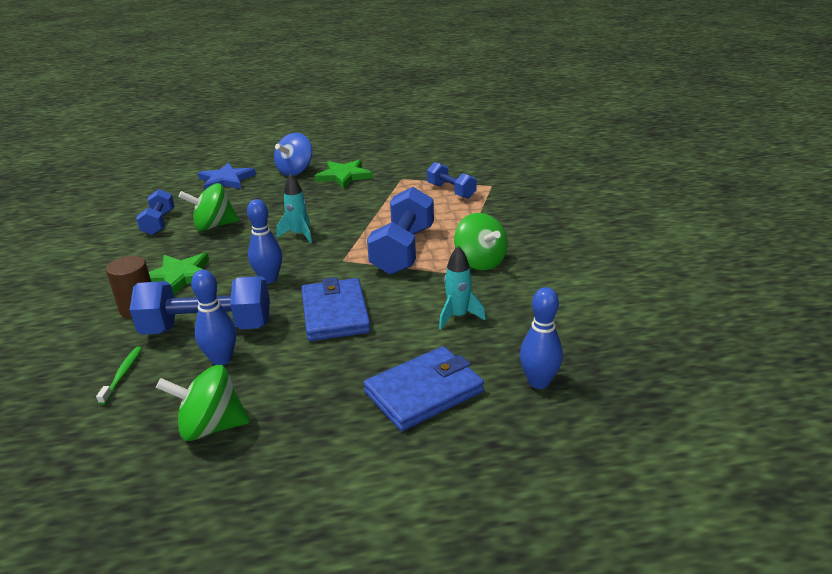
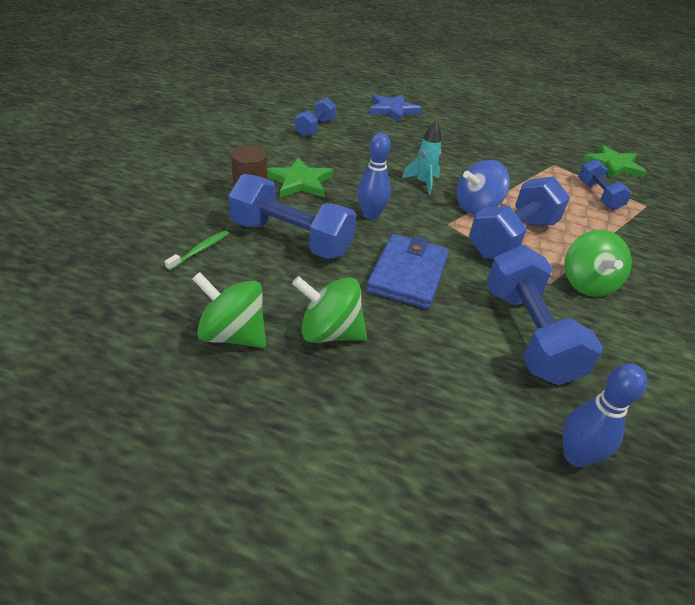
camera: 25 degrees right, 10 degrees up
(214, 226) = (356, 147): green spinning top -> green spinning top (329, 332)
(221, 359) = (283, 273): blue bowling pin -> none
(295, 171) = (457, 122): blue spinning top -> blue spinning top (477, 207)
(344, 176) = (499, 142): green star -> green star (613, 165)
(424, 392) = (443, 401): blue wallet -> none
(458, 316) = (527, 334): turquoise rocket -> blue dumbbell

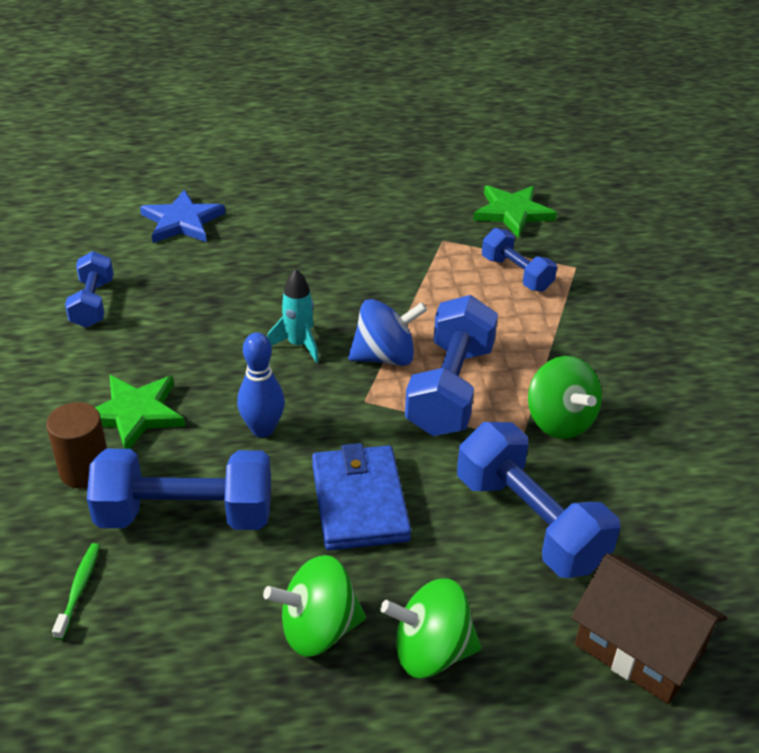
camera: 25 degrees left, 0 degrees up
(233, 334) = (208, 689): green spinning top -> green spinning top (431, 651)
(477, 207) = (385, 357): blue spinning top -> blue spinning top turned 135 degrees counterclockwise
(575, 455) = (639, 648): blue bowling pin -> brown house

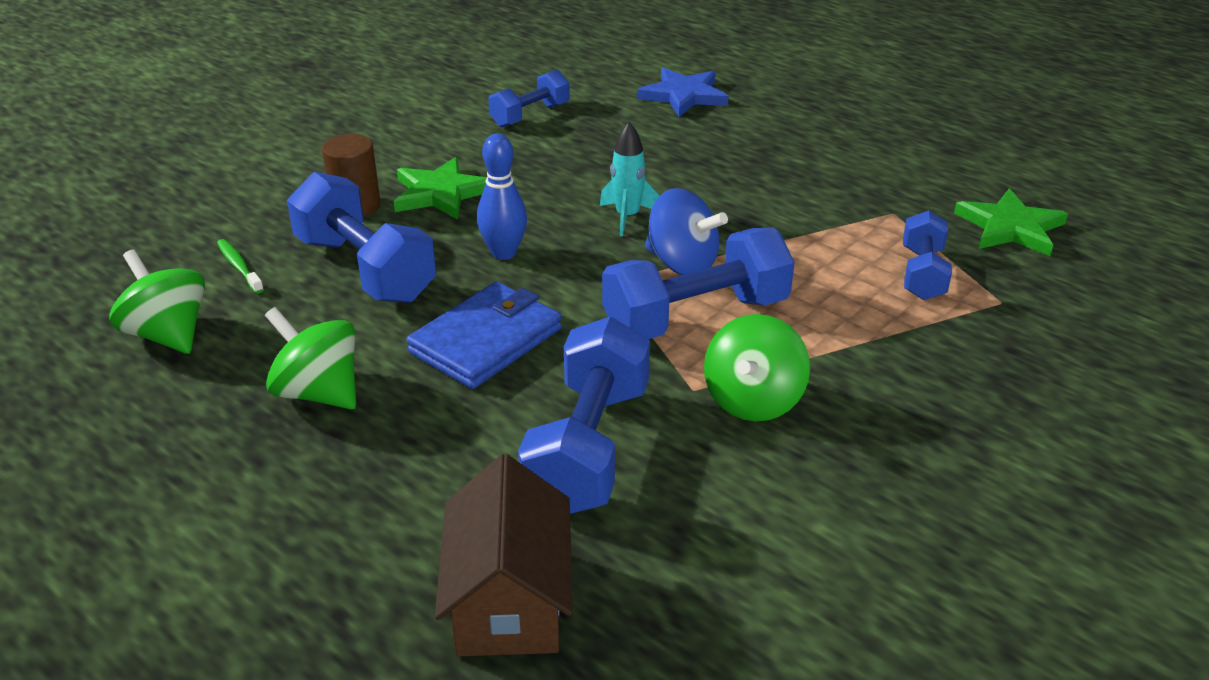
camera: 50 degrees right, 5 degrees down
(79, 589) = (239, 267): green toothbrush -> green toothbrush turned 90 degrees counterclockwise
(431, 651) = (359, 466): green spinning top -> green spinning top (168, 334)

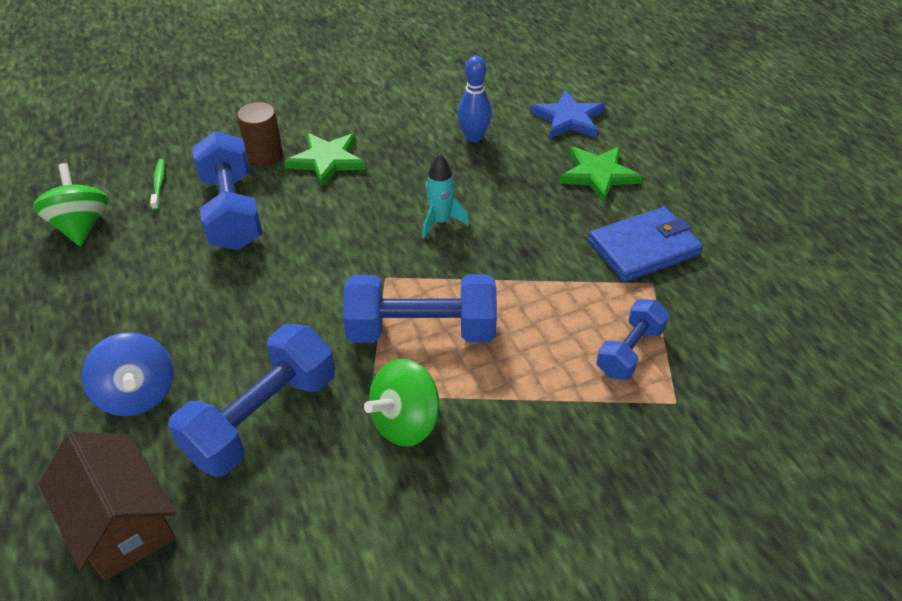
camera: 25 degrees right, 10 degrees up
(318, 392) = (132, 305): green spinning top -> none
(486, 340) = (264, 299): blue wallet -> blue wallet (643, 248)
(504, 253) = (331, 227): blue bowling pin -> blue bowling pin (473, 137)
(509, 600) = (121, 522): brown house -> brown house turned 60 degrees counterclockwise
(530, 115) = (439, 107): blue dumbbell -> none
(682, 263) = (448, 278): blue spinning top -> blue spinning top (138, 394)
(1010, 227) = (743, 330): green star -> green star (598, 175)

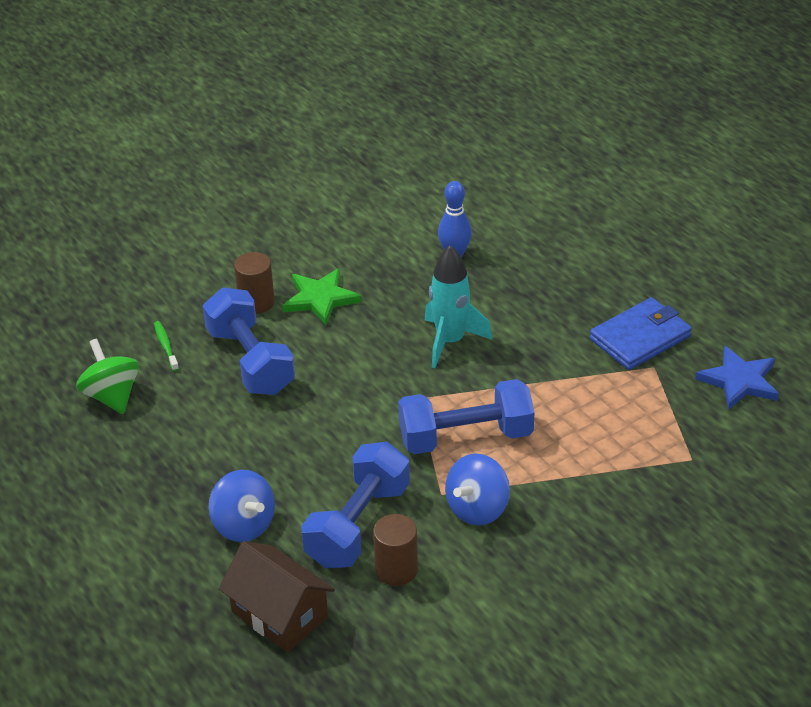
camera: 10 degrees left, 5 degrees down
(283, 486) = (396, 570): none -> brown cylinder
(405, 422) = (477, 509): green spinning top -> blue spinning top
(440, 222) = (450, 341): turquoise rocket -> turquoise rocket, size x1.55
(568, 119) = (541, 222): blue star -> blue star (739, 381)
(598, 175) = (583, 275): green star -> none
(629, 351) = (646, 426): blue dumbbell -> none

